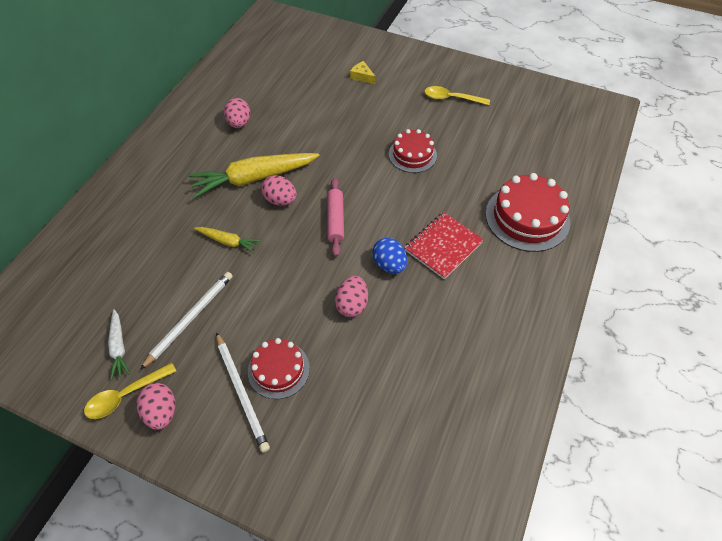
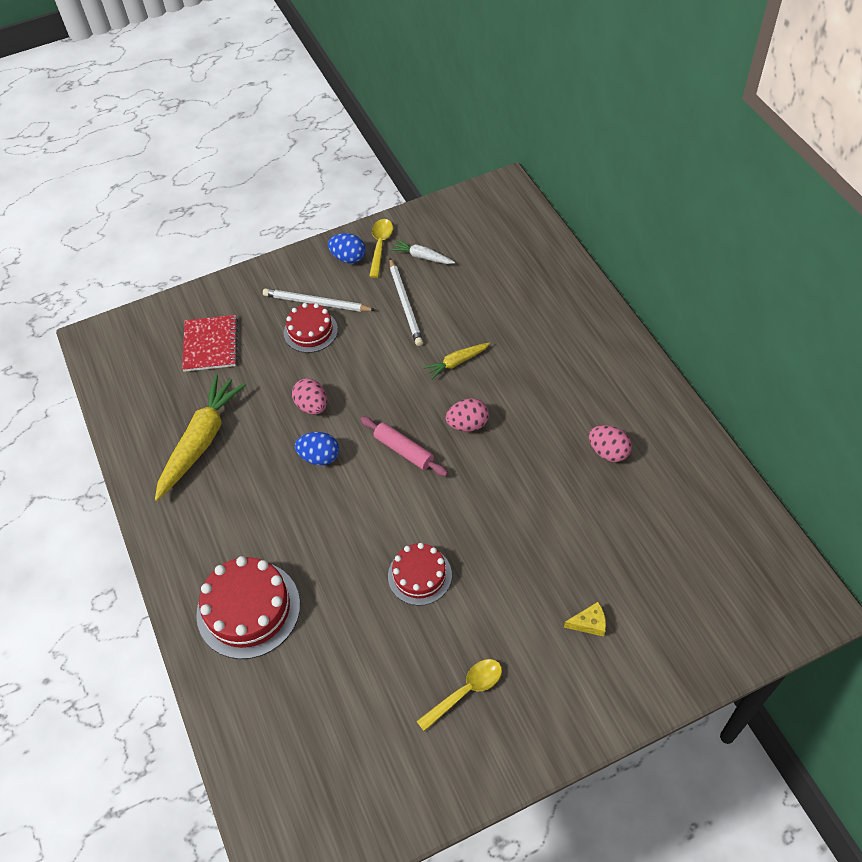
camera: 135 degrees right, 0 degrees up
(161, 412) = (348, 258): pink egg -> blue egg
(253, 178) = (515, 420): yellow carrot -> yellow carrot (201, 441)
(443, 246) = (294, 511): red notebook -> red notebook (210, 344)

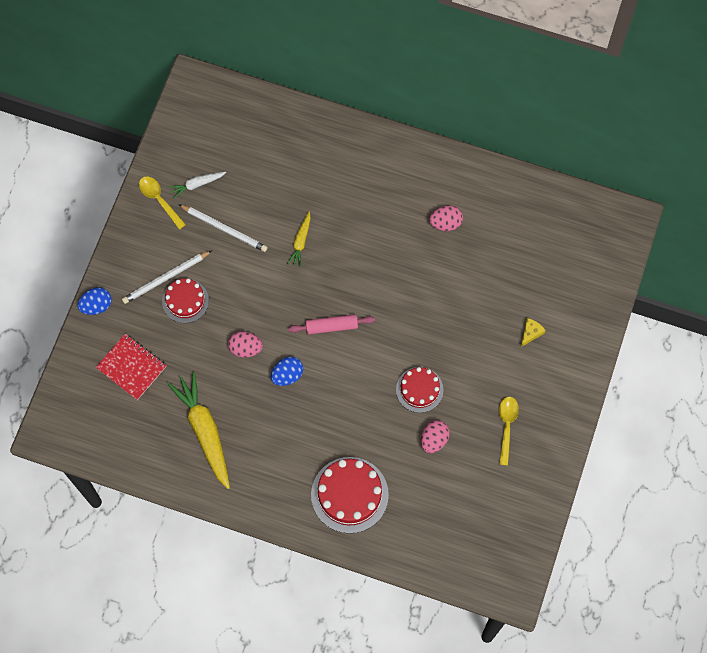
camera: 50 degrees left, 15 degrees up
(348, 258) = (148, 227): blue egg -> blue egg (96, 305)
(467, 424) = (350, 277): pink egg -> pink egg (434, 440)

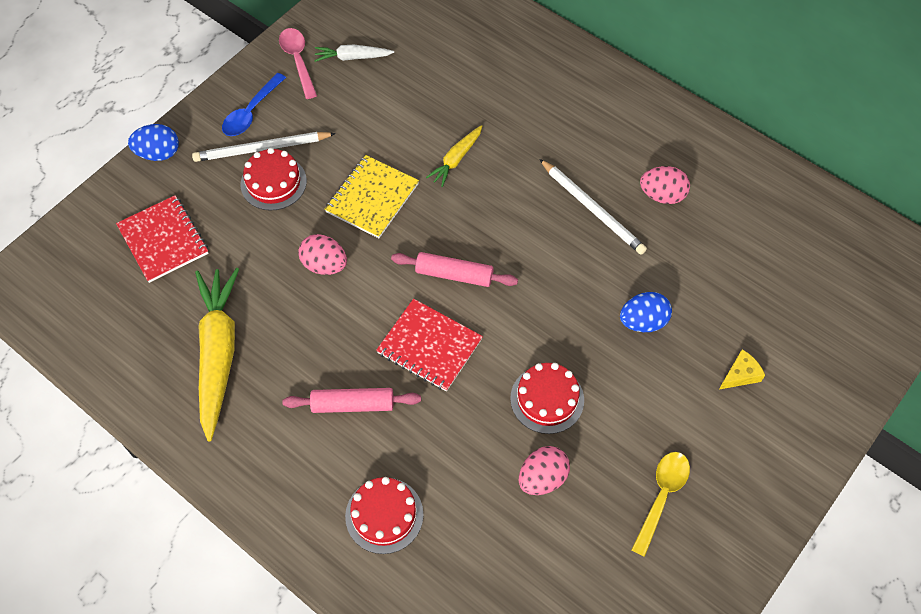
camera: 20 degrees right, 10 degrees down
(145, 252) = (251, 112): none -> blue spoon
(159, 200) = (298, 61): yellow spoon -> pink spoon
(224, 229) = (363, 115): white pencil -> white pencil (592, 208)
(256, 290) = (372, 198): none -> yellow notebook
(287, 375) = (366, 317): blue egg -> blue egg (643, 322)
(303, 434) = (353, 404): none -> pink rolling pin
(335, 380) = (429, 346): none -> red notebook
(349, 495) = (384, 515): red cake -> red cake, size x0.63

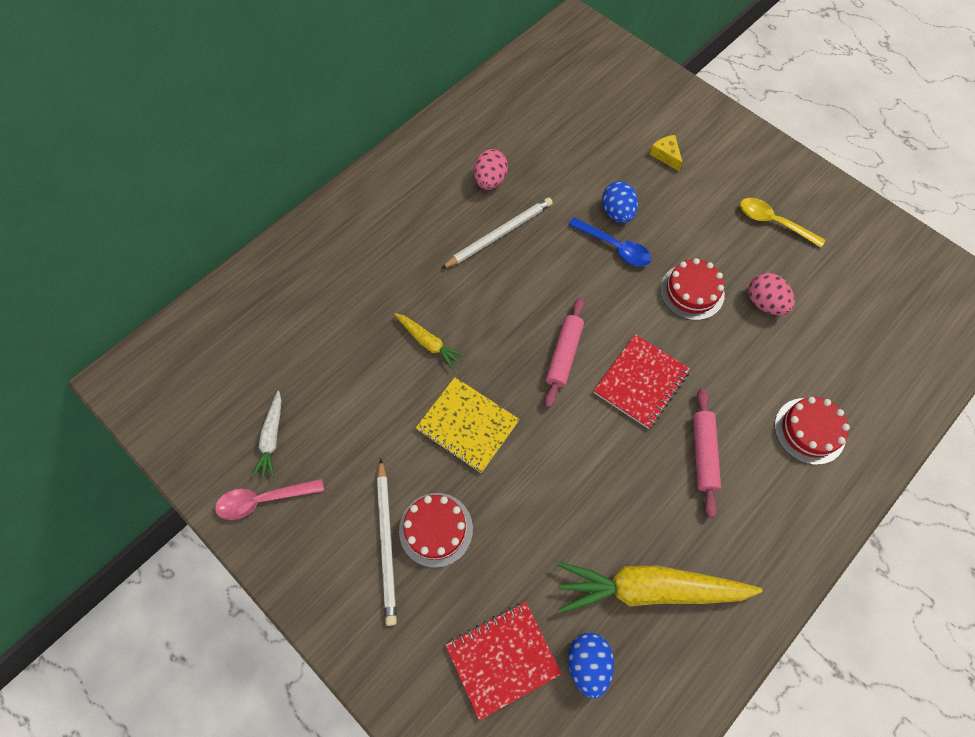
camera: 85 degrees left, 5 degrees up
(158, 153) = (375, 672): blue egg -> blue egg (588, 664)
(251, 112) = (331, 555): blue spoon -> blue spoon (614, 247)
(324, 265) = (546, 476): pink egg -> none

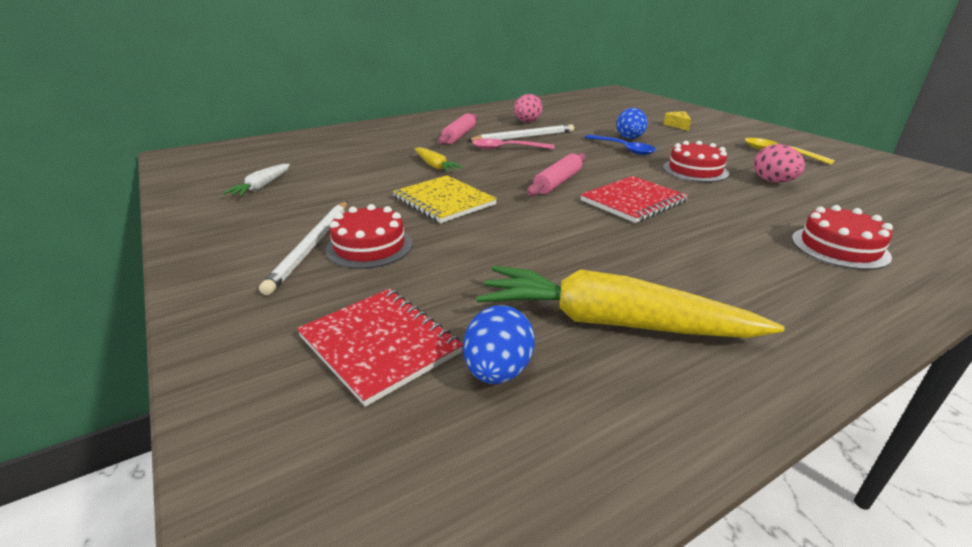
camera: 15 degrees right, 35 degrees down
(263, 500) = (220, 210): pink spoon -> pink spoon (507, 149)
(502, 659) = (379, 345): red notebook -> red notebook turned 60 degrees clockwise
(703, 454) = (700, 244): pink rolling pin -> pink rolling pin (459, 136)

